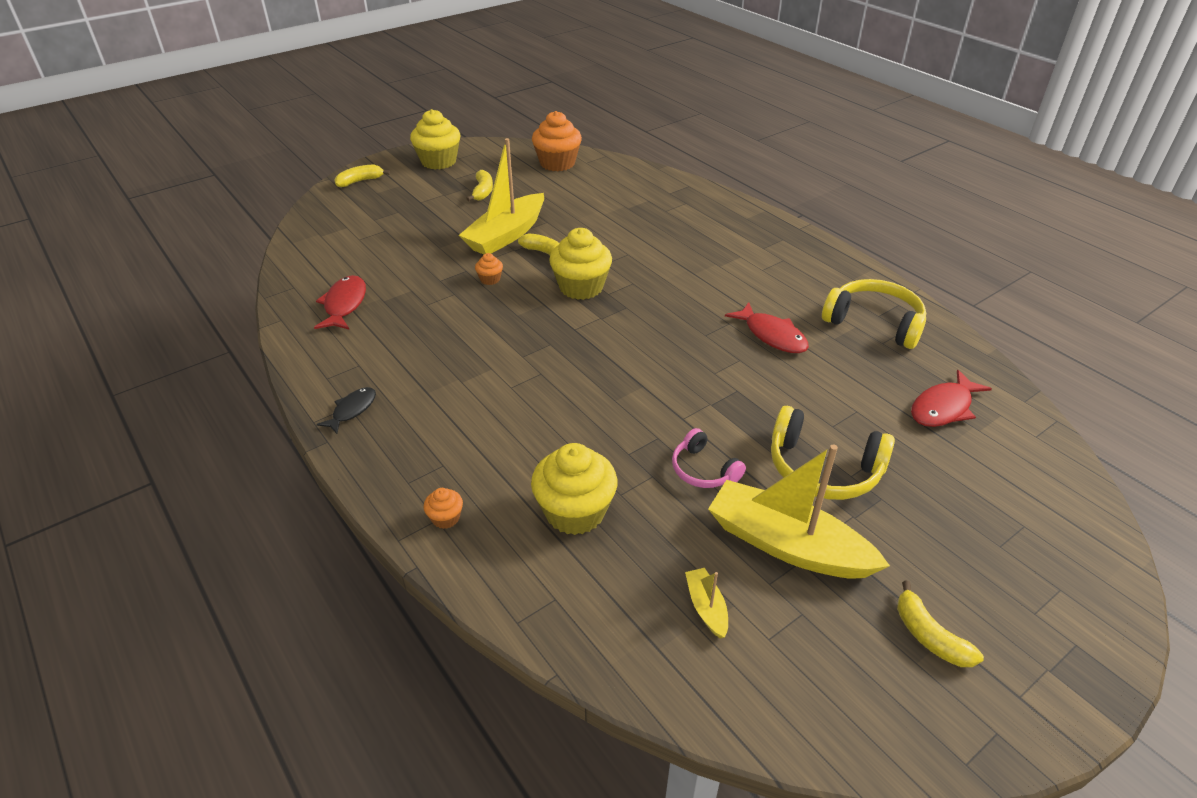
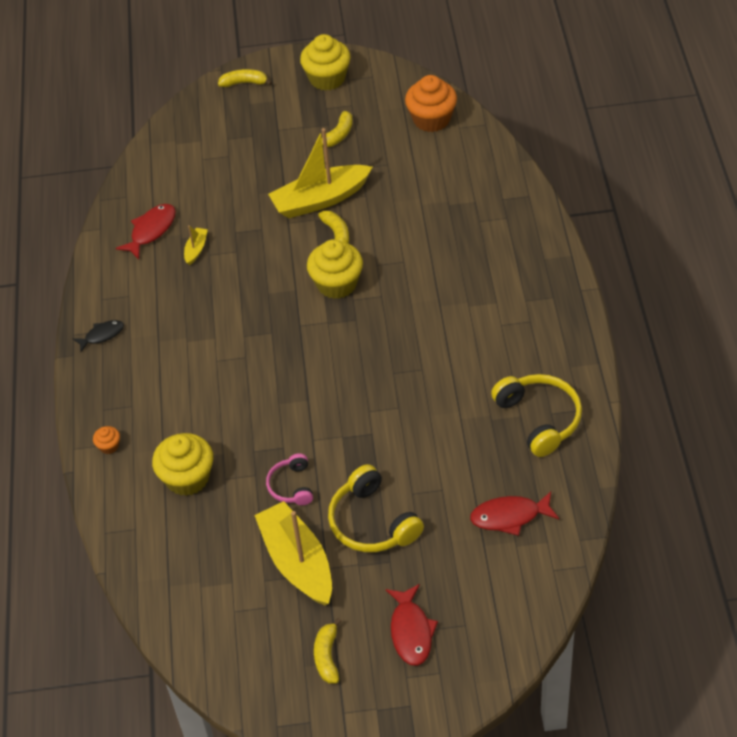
camera: 35 degrees right, 10 degrees up
(490, 279) = (273, 246): orange cupcake -> none
(706, 607) = (215, 576): yellow boat -> yellow boat (196, 249)
(772, 335) = (444, 396): red fish -> red fish (411, 631)

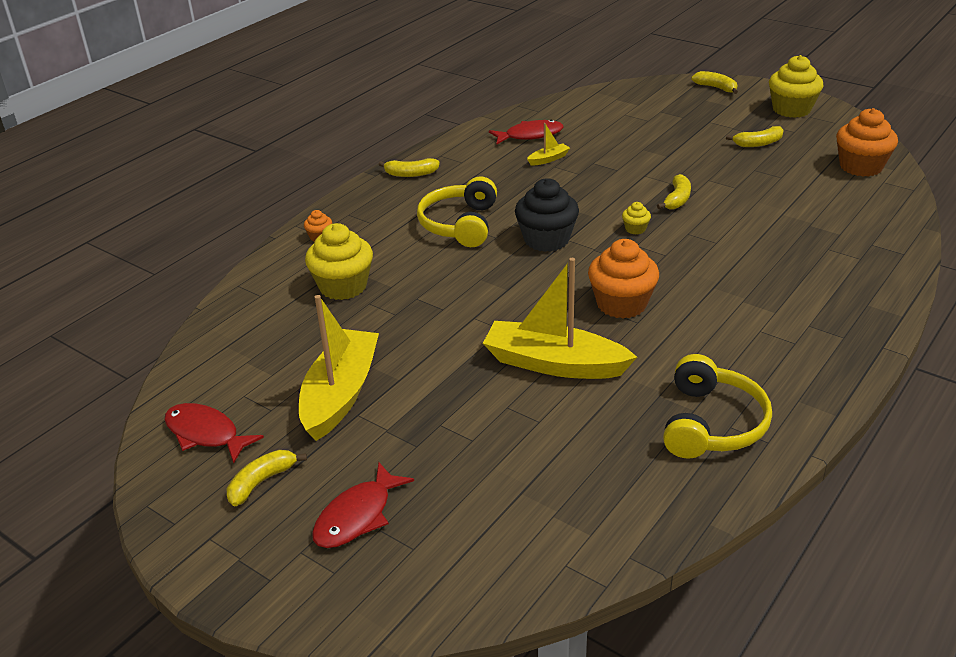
camera: 40 degrees right, 15 degrees down
(102, 335) = (411, 174): black fish -> yellow banana
(285, 335) = (546, 239): none -> black cupcake
(291, 486) = (412, 338): pink headphones -> none
(320, 200) = (691, 173): yellow boat -> yellow boat (554, 364)
(337, 284) = (635, 229): yellow cupcake -> yellow cupcake, size x0.46
(372, 522) = (441, 406): yellow headphones -> yellow headphones (459, 224)
(396, 360) = (621, 304): none -> orange cupcake
(509, 516) = (578, 486): red fish -> red fish (205, 434)

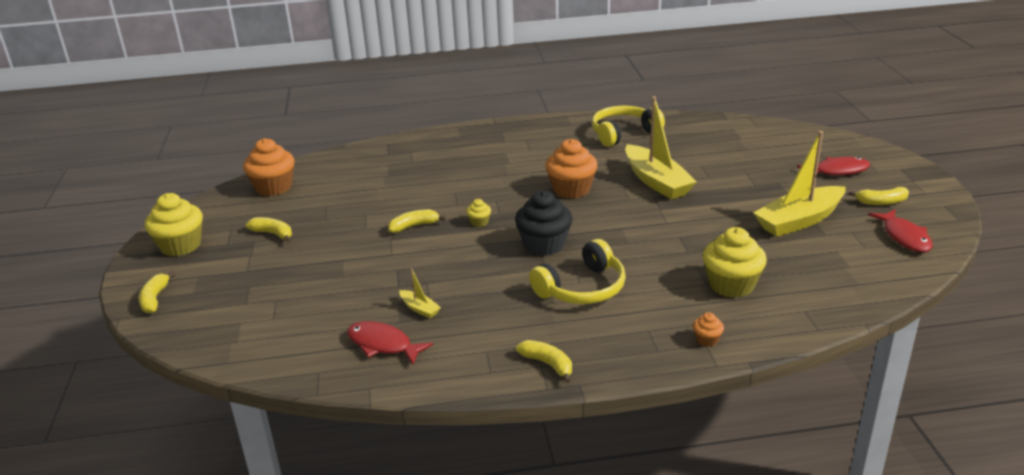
camera: 135 degrees left, 5 degrees down
(548, 159) = (419, 309): yellow boat -> yellow boat turned 150 degrees counterclockwise

